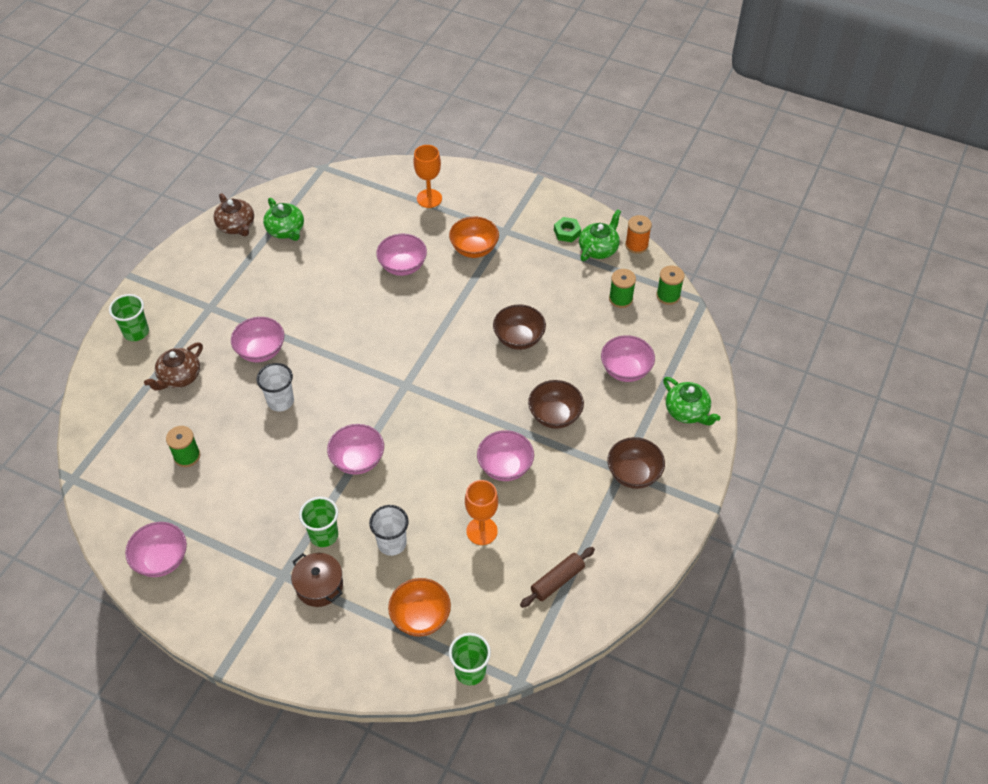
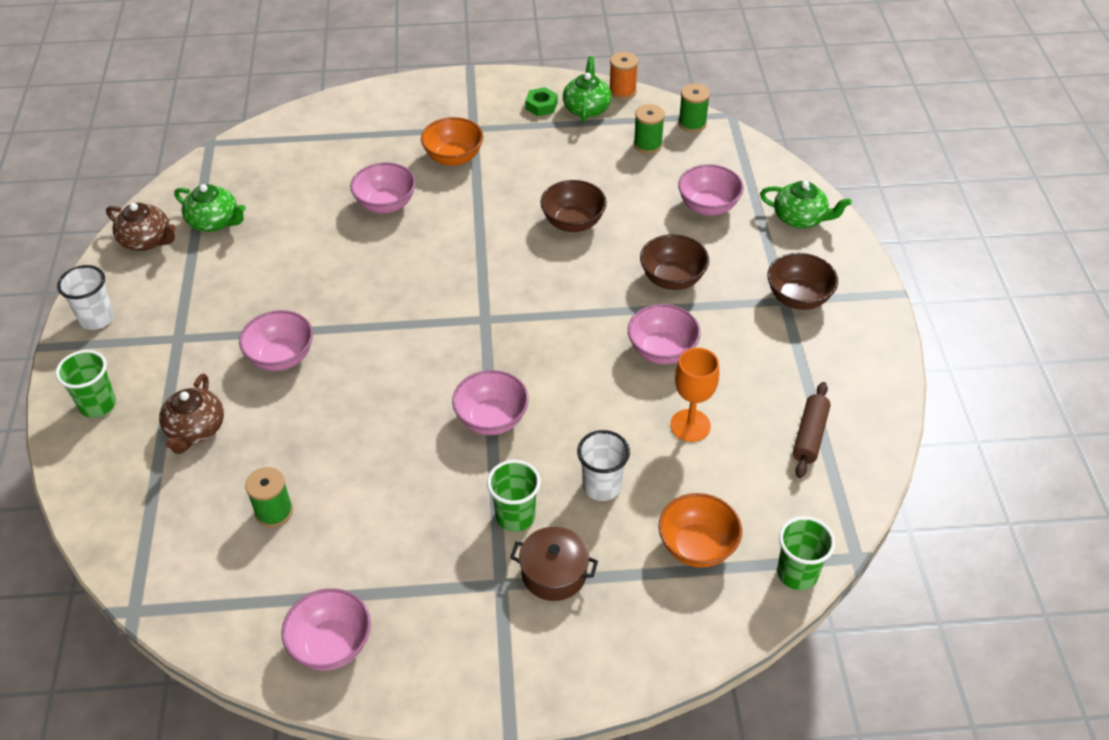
camera: 30 degrees left, 5 degrees down
(280, 401) = (348, 399): white cup -> white cup (97, 318)
(429, 198) = (363, 129): orange goblet -> none

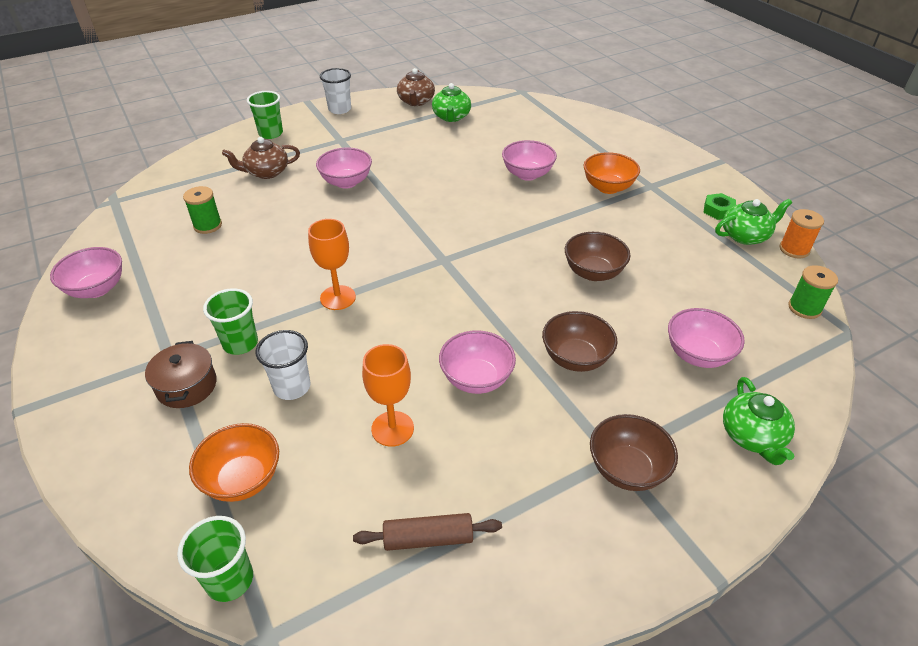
camera: 65 degrees right, 5 degrees down
(491, 419) = (338, 298): pink bowl -> orange goblet
(647, 144) = (740, 287): green spool -> none

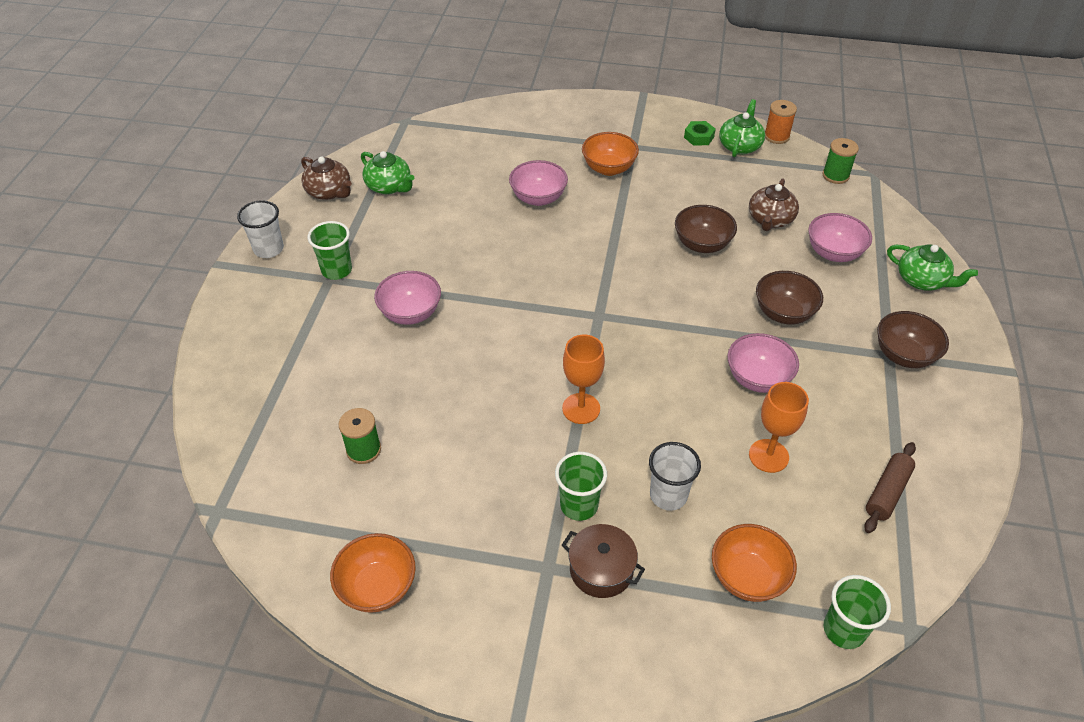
camera: 50 degrees left, 5 degrees up
(97, 289) = (377, 587): pink bowl -> orange bowl
(266, 172) = (319, 361): brown teapot -> brown teapot (770, 220)
(271, 133) = (246, 322): green cup -> green cup (336, 270)

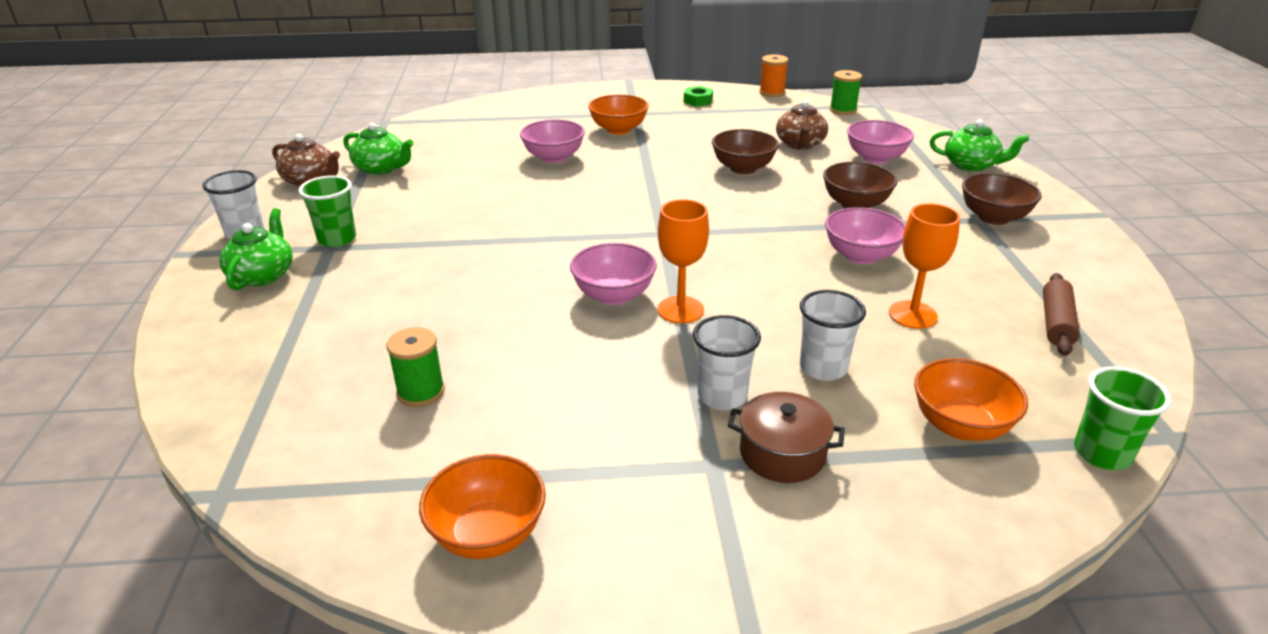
camera: 15 degrees left, 15 degrees down
(410, 313) = (441, 261): pink bowl -> pink bowl (614, 295)
(579, 505) = (722, 396): green cup -> white cup
(740, 146) = (741, 102): green teapot -> green teapot (263, 275)

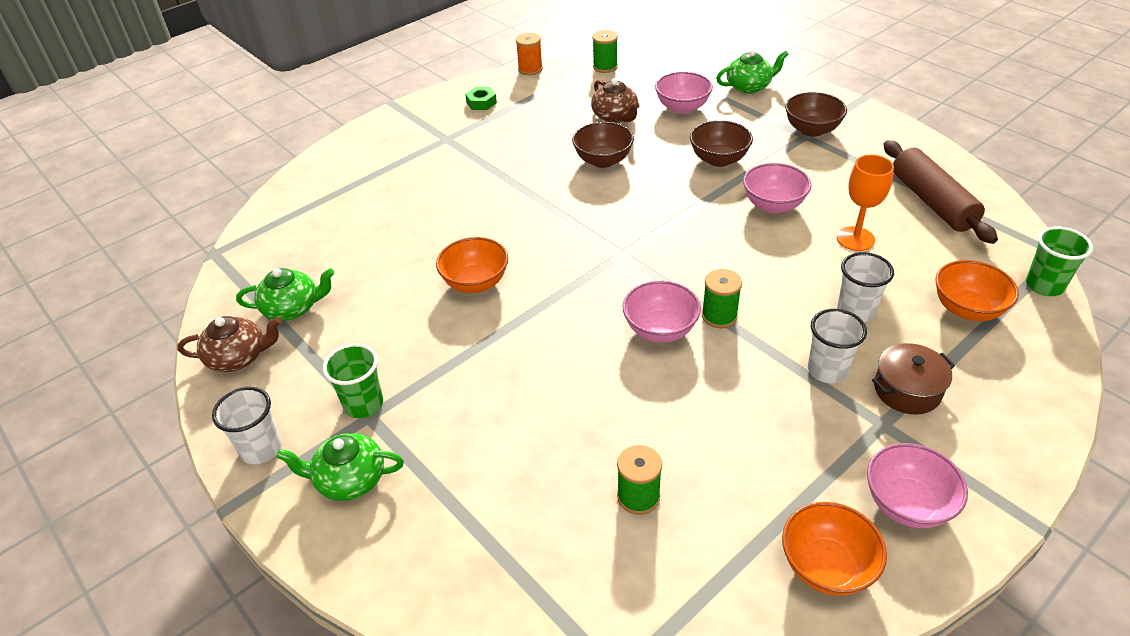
camera: 35 degrees left, 10 degrees up
(263, 275) = (349, 479): green teapot -> green teapot turned 60 degrees counterclockwise
(553, 157) = (438, 219): pink bowl -> pink bowl (907, 504)
(618, 130) = (455, 163): orange bowl -> orange bowl (475, 283)
(680, 310) = (719, 316): orange goblet -> green spool
(1056, 323) = (932, 202): brown rolling pin -> brown rolling pin, size x1.62

